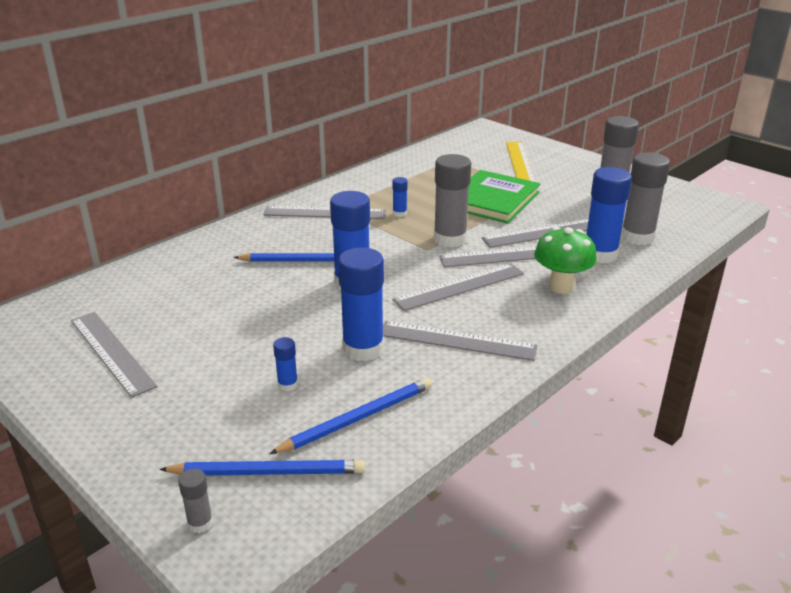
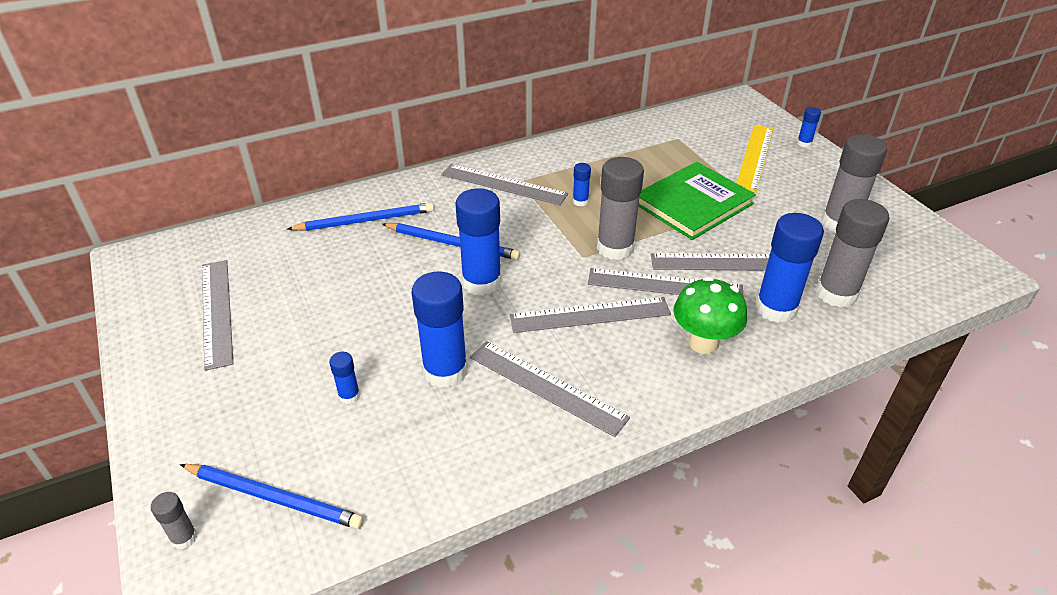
camera: 20 degrees right, 10 degrees up
(358, 418) = (392, 458): blue pencil -> blue pencil (365, 220)
(551, 148) = (804, 143): none -> blue glue stick

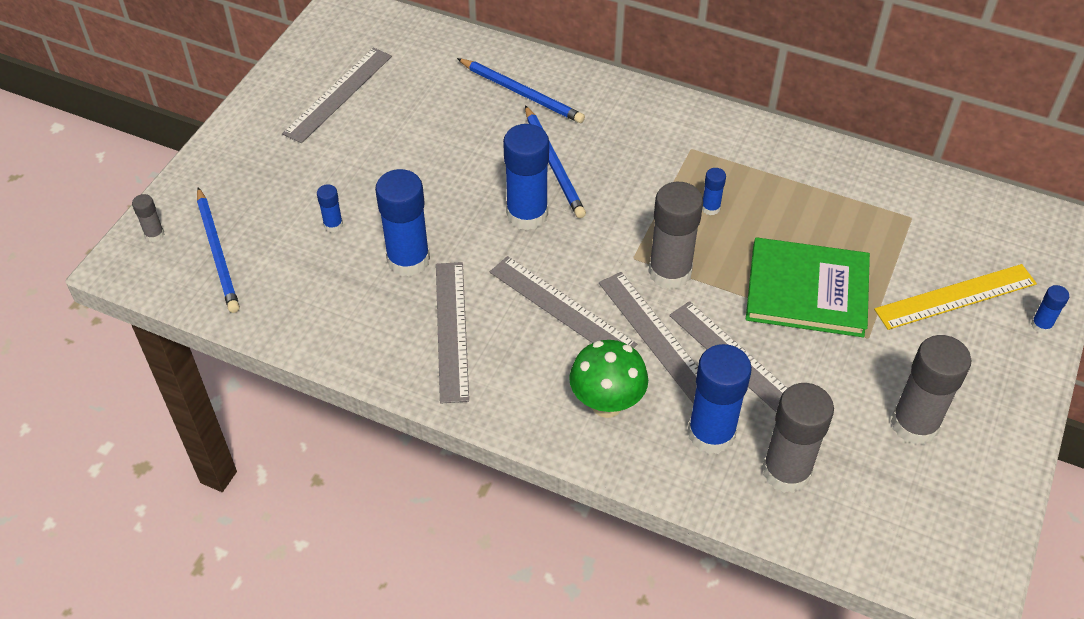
camera: 50 degrees right, 10 degrees up
(503, 184) = (672, 141): grey ruler -> none

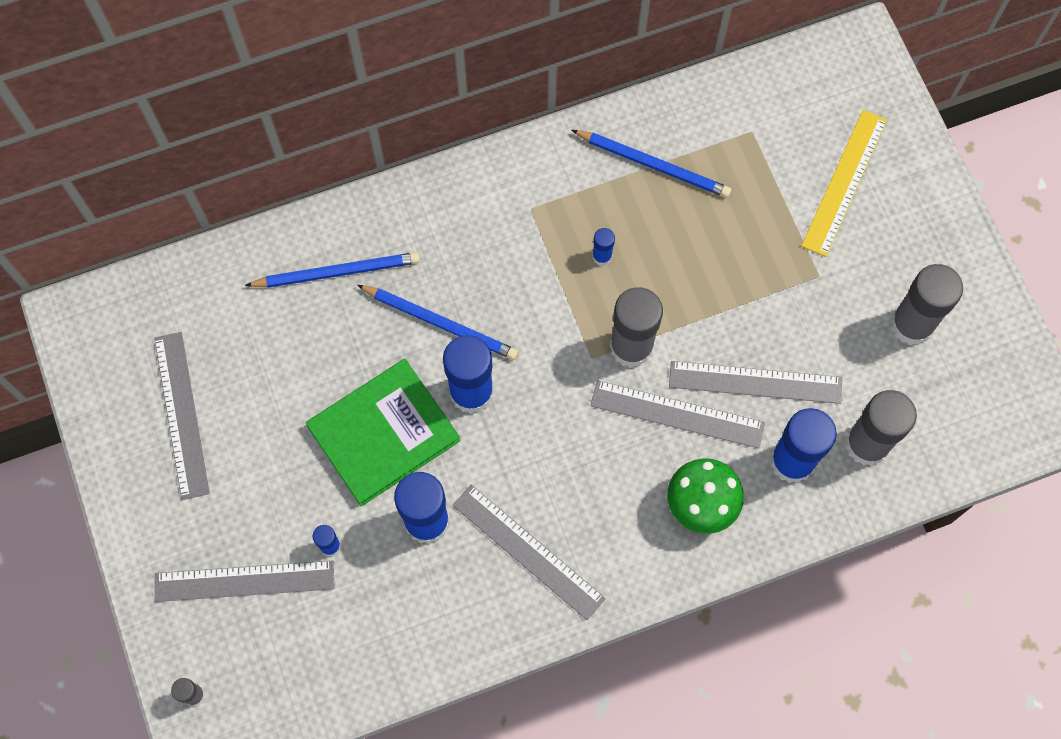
camera: 45 degrees left, 20 degrees up
(218, 253) = (268, 660): blue pencil -> blue pencil (653, 165)
(561, 308) = (586, 454): grey ruler -> grey ruler (244, 581)
(807, 291) = (741, 272): green book -> green book (383, 433)
(1041, 325) = (919, 156): blue glue stick -> none

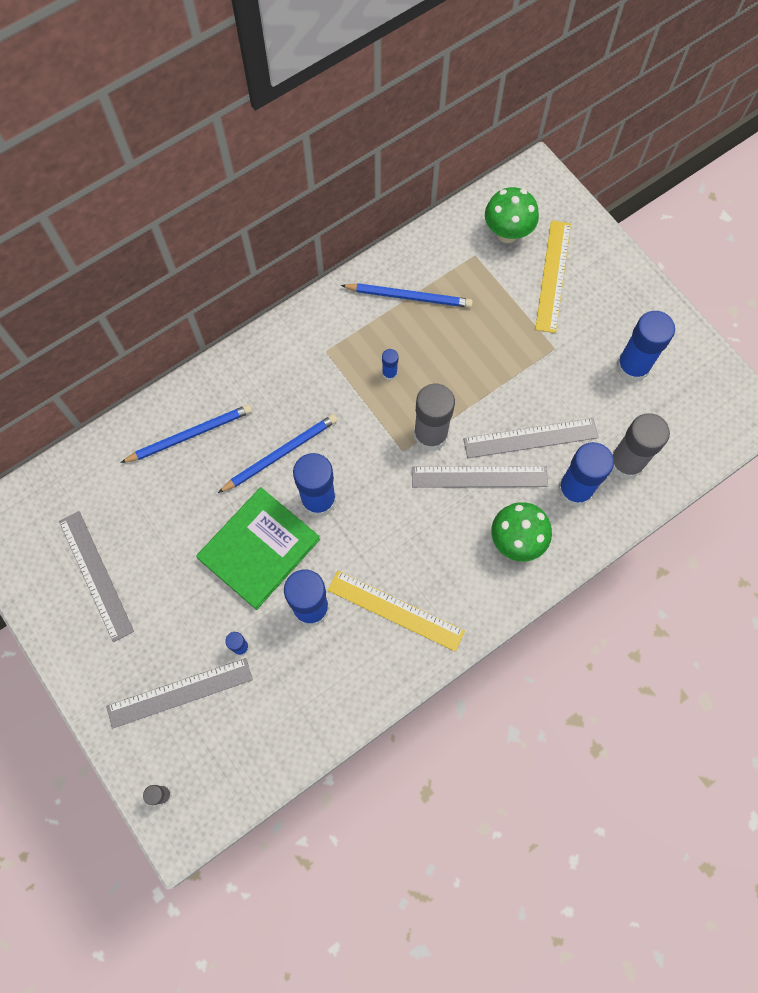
camera: 15 degrees left, 0 degrees up
(441, 323) = (281, 453): blue pencil -> blue pencil turned 45 degrees counterclockwise
(528, 552) = (395, 611): grey ruler -> yellow ruler
(801, 113) = (507, 233): none -> green mushroom
(911, 324) = (632, 367): grey glue stick -> blue glue stick

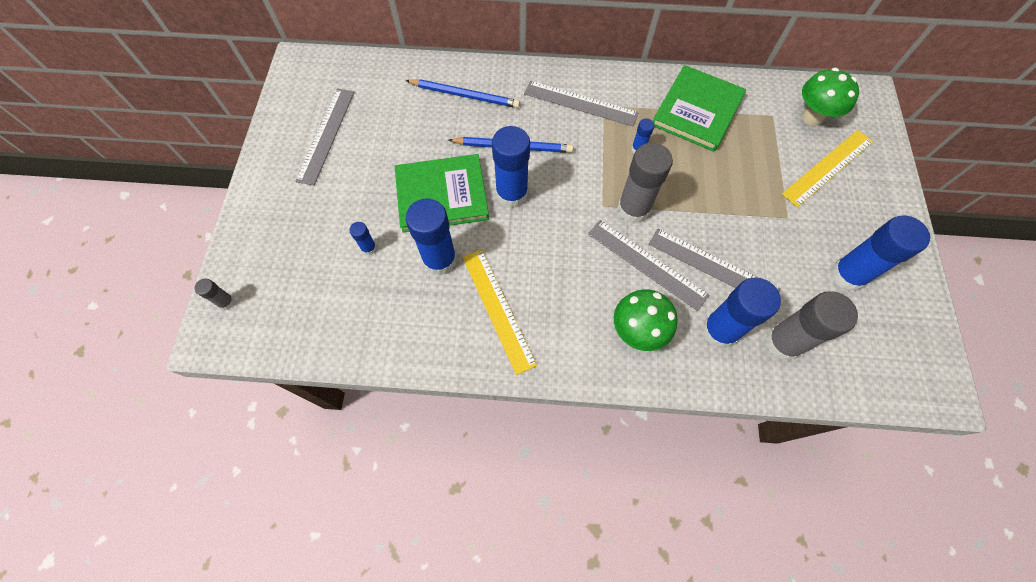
camera: 40 degrees right, 5 degrees down
(180, 693) = (302, 246): grey ruler -> grey ruler (580, 103)
(409, 297) = (697, 111): blue pencil -> green book

